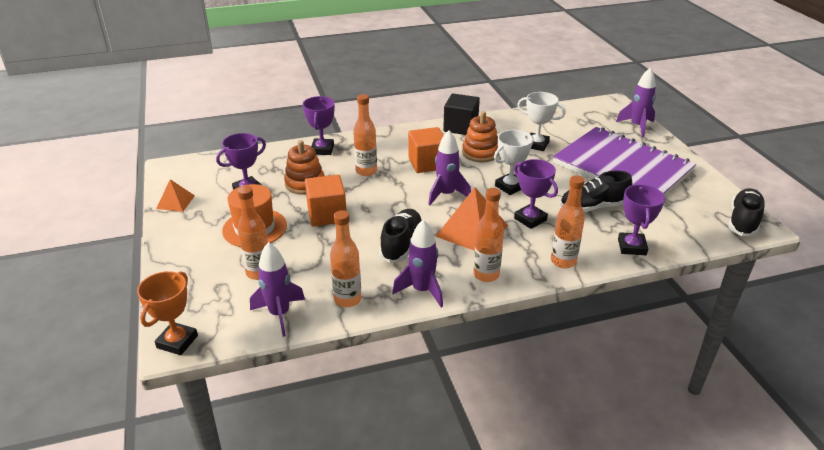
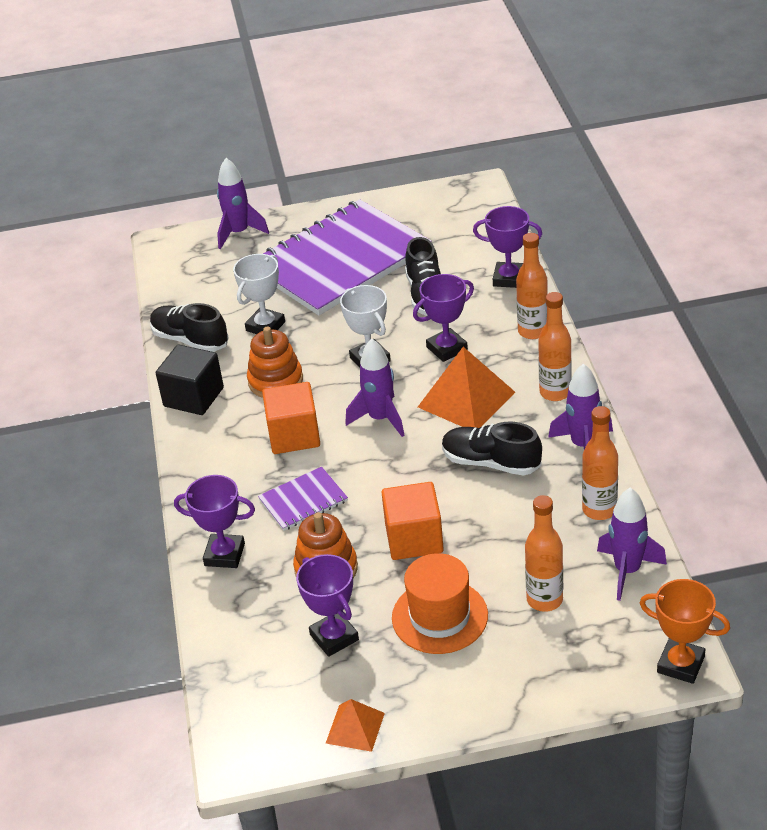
camera: 80 degrees left, 5 degrees up
(366, 171) = (303, 500): orange bottle -> purple notebook
(743, 221) = (467, 195): black shoe -> black shoe (190, 340)

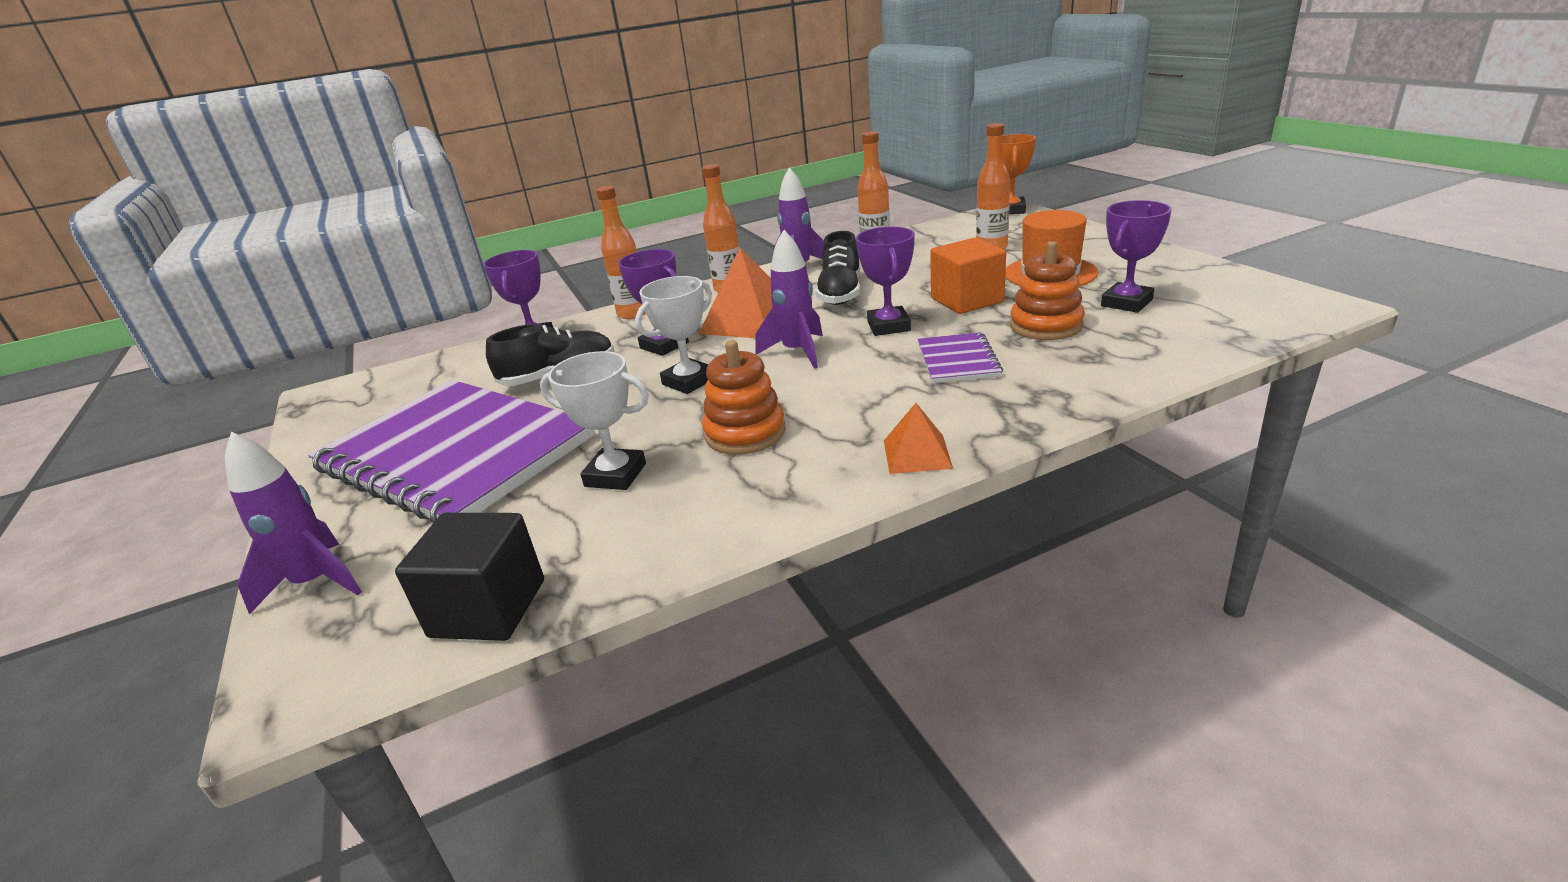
camera: 105 degrees left, 10 degrees down
(190, 340) = (651, 541): black shoe -> none
(193, 397) = (801, 492): black cube -> black cube (488, 608)
(224, 555) = (1084, 381): purple trophy -> purple trophy (888, 326)
(294, 435) = (850, 393): orange cube -> none
(303, 500) = (958, 360): purple notebook -> purple notebook turned 45 degrees clockwise
(355, 728) = (1210, 274): orange pyramid -> orange pyramid (917, 454)
(627, 571) = (936, 234): purple rocket -> none

